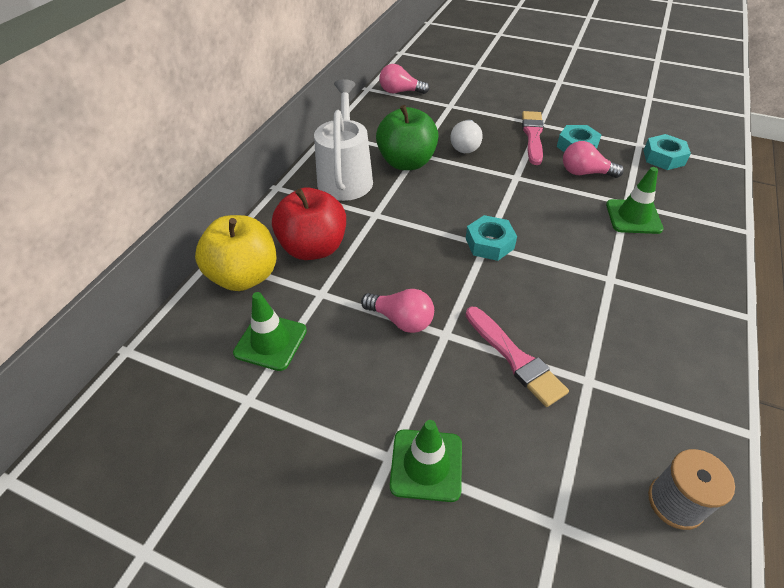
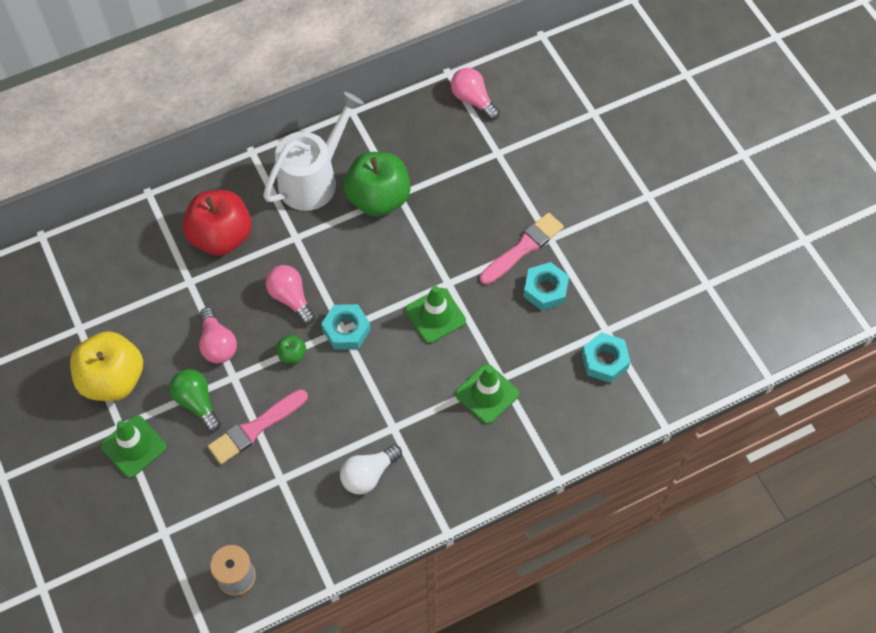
camera: 40 degrees right, 15 degrees up
(244, 276) = (155, 228): yellow apple -> yellow apple (113, 379)
(270, 342) = (125, 296): green traffic cone -> green traffic cone (435, 315)
(440, 377) = (197, 402): none -> green light bulb
(465, 146) = (449, 215): white light bulb -> white light bulb (368, 475)
(472, 285) = (292, 355): none -> green apple
(515, 358) = (255, 428): pink brush -> pink brush turned 45 degrees clockwise
(585, 173) = (511, 323): pink light bulb -> pink light bulb (291, 298)

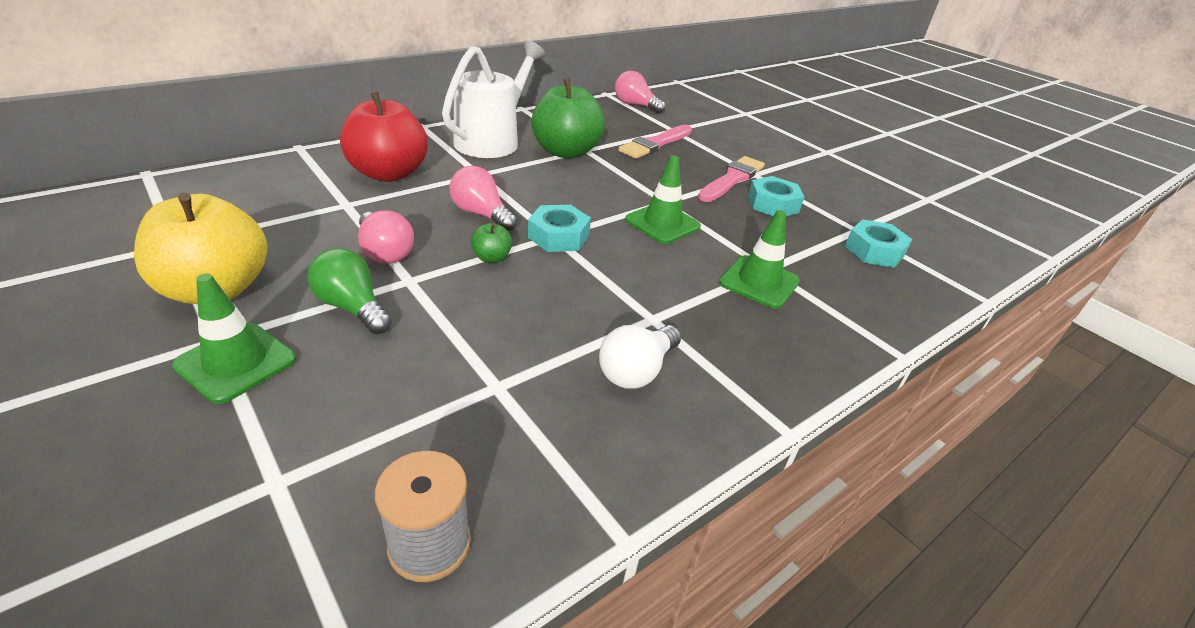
camera: 15 degrees left, 25 degrees down
(255, 428) = (447, 330): pink brush -> pink brush (655, 144)

